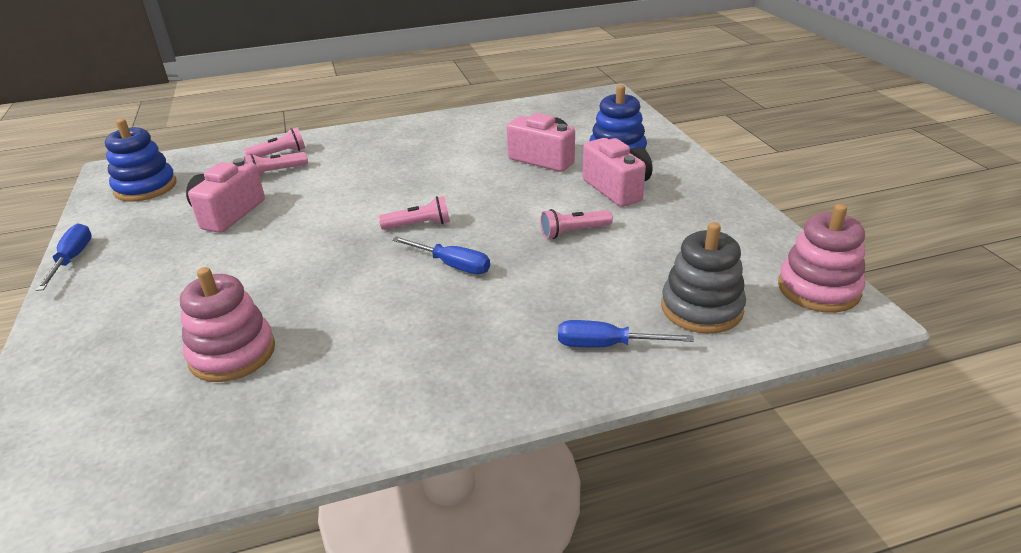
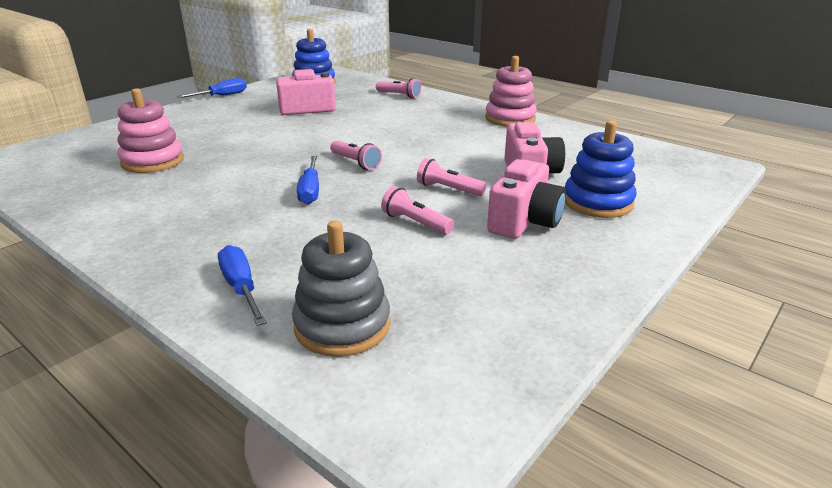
camera: 55 degrees right, 5 degrees down
(275, 172) = (374, 102): pink flashlight -> pink flashlight (448, 189)
(818, 289) = (457, 405): pink stacking toy -> pink stacking toy (510, 119)

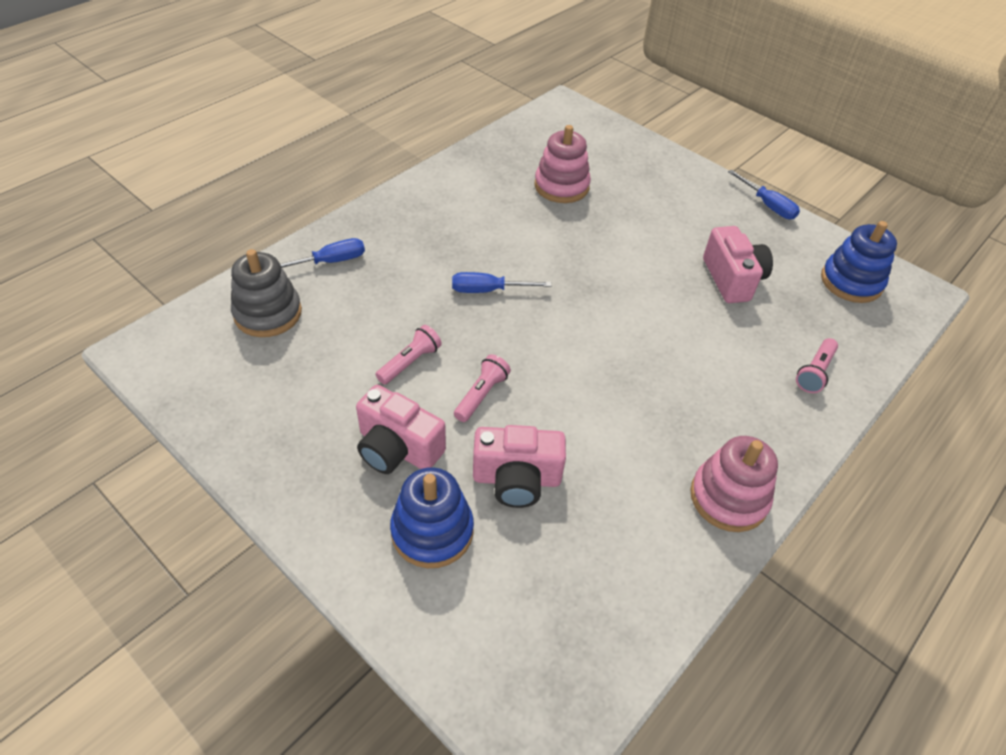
camera: 90 degrees right, 20 degrees up
(355, 163) = (556, 322): pink flashlight -> none

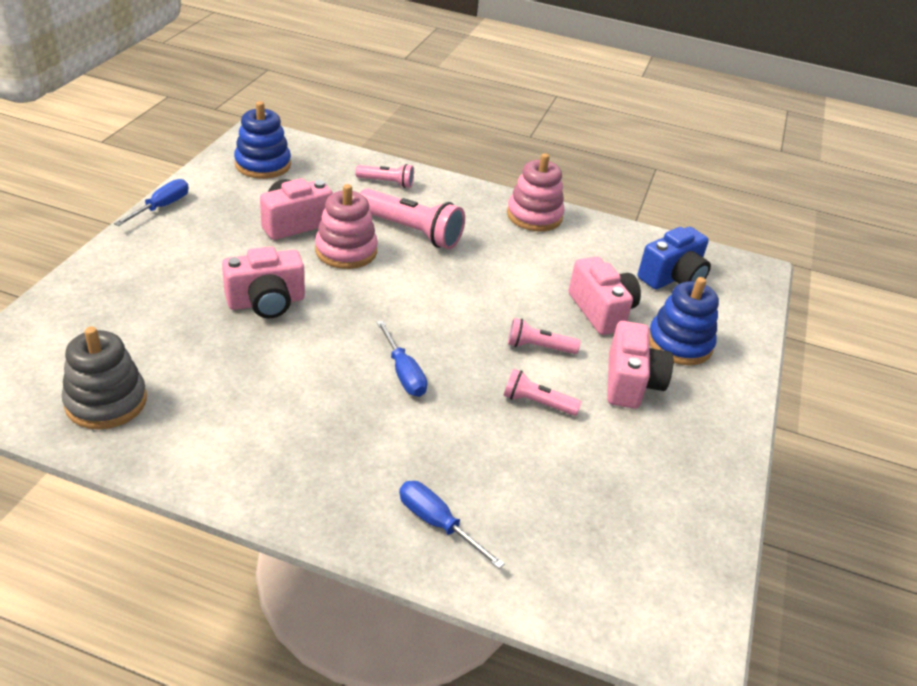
camera: 115 degrees left, 10 degrees down
(268, 313) = (555, 546): grey stacking toy -> grey stacking toy (106, 402)
(556, 601) = (672, 278): none -> blue camera
(561, 186) = (183, 352): pink stacking toy -> pink stacking toy (346, 251)
(610, 236) = (266, 302): none -> pink camera
(707, 362) = (411, 231): none -> pink flashlight

